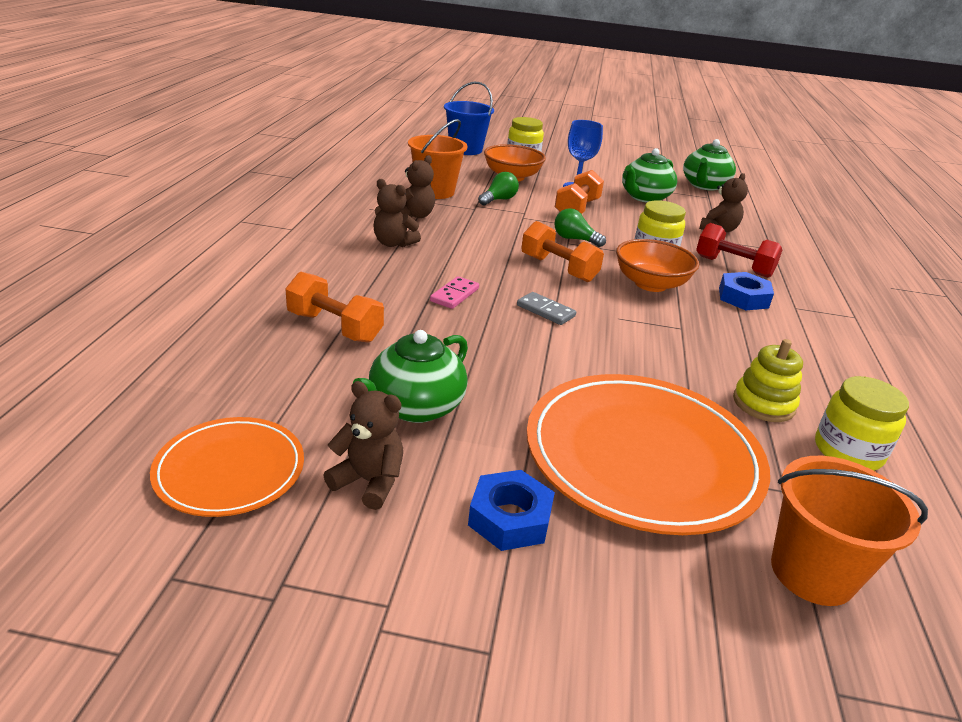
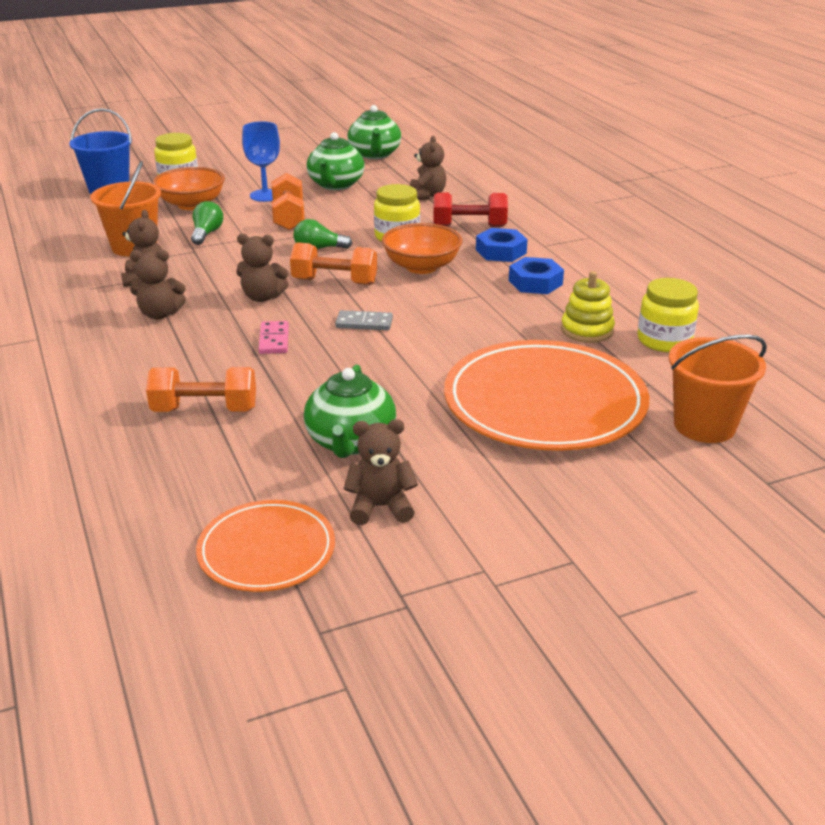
camera: 30 degrees left, 0 degrees up
(485, 259) = (262, 297): none -> brown teddy bear
(510, 518) = (502, 482): blue nut -> blue nut (535, 282)

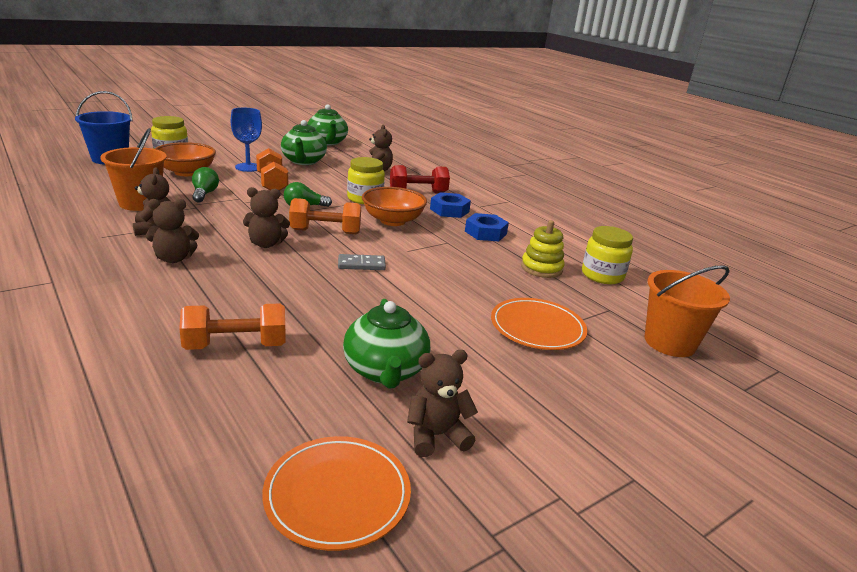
camera: 15 degrees left, 5 degrees down
(274, 340) = (286, 279): pink domino -> none
(544, 402) = (537, 327): orange plate -> orange plate, size x0.55

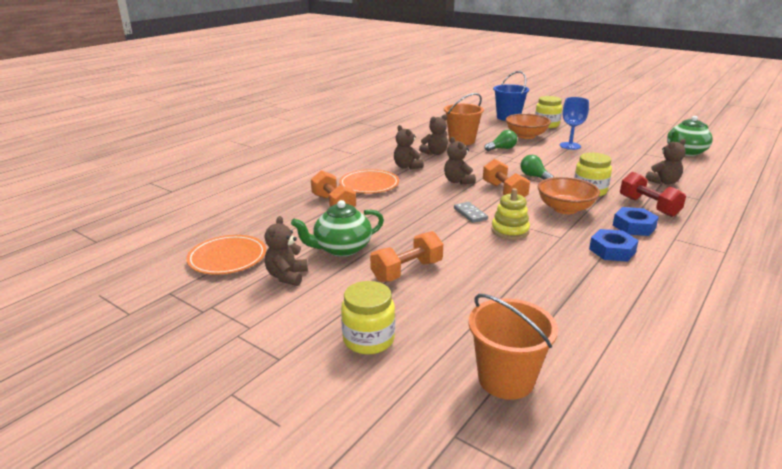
camera: 75 degrees right, 0 degrees up
(272, 183) = (556, 159): orange dumbbell -> orange dumbbell (407, 271)
(303, 161) = (620, 156): green teapot -> none
(436, 436) = (287, 276): brown teddy bear -> brown teddy bear turned 135 degrees counterclockwise
(537, 327) = (454, 298): orange plate -> orange plate (369, 184)
(541, 268) = (576, 289): yellow stacking toy -> yellow stacking toy (510, 231)
(602, 275) = (613, 327): yellow jar -> yellow jar (368, 339)

